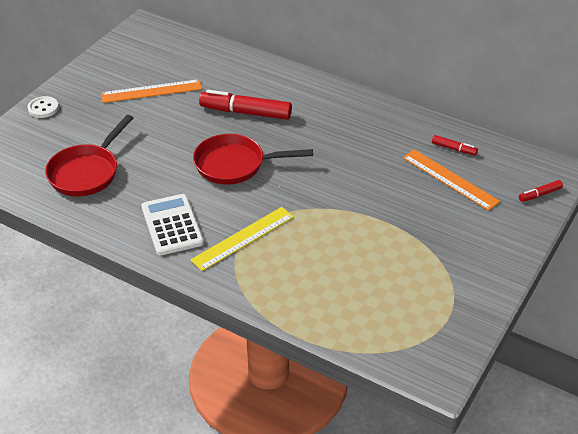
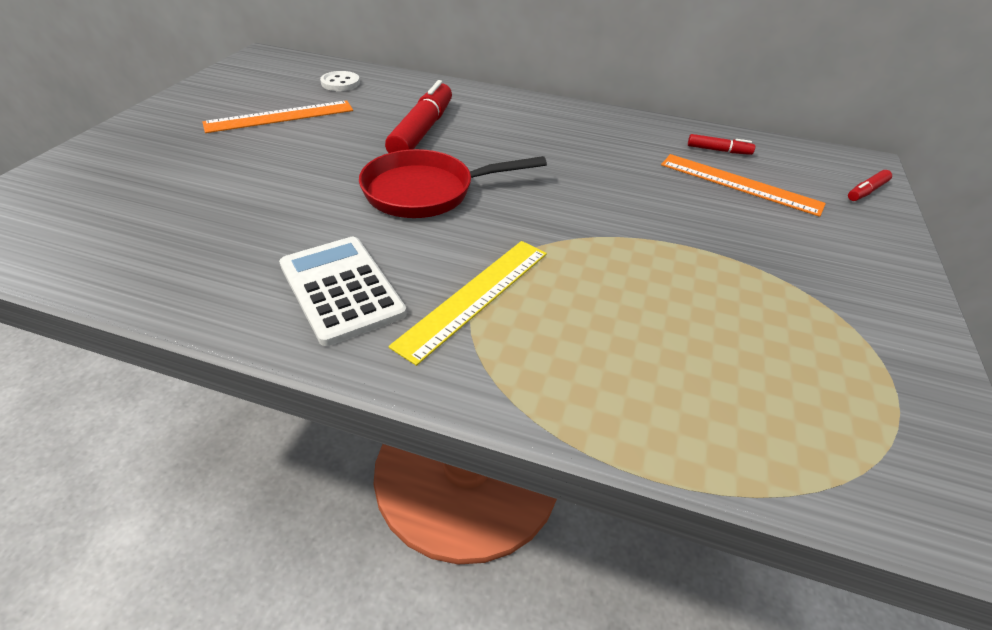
camera: 15 degrees left, 0 degrees up
(43, 108) = (107, 145): white button -> white button (340, 83)
(86, 172) = (177, 223): red pan -> none
(245, 112) = (422, 131): red marker -> red marker turned 105 degrees clockwise

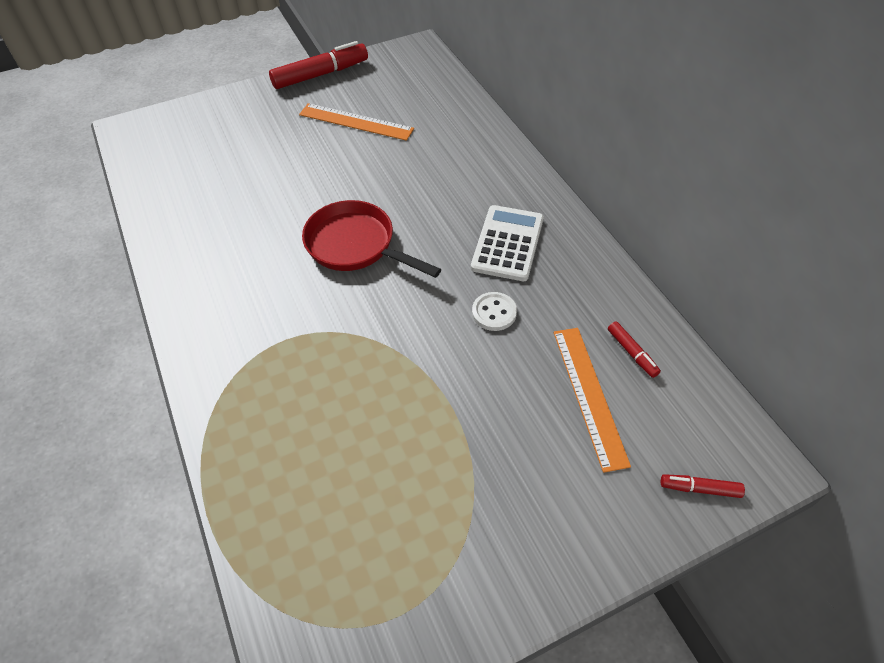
camera: 50 degrees right, 10 degrees up
(340, 83) = (434, 105): white button -> white button (494, 312)
(341, 289) = (225, 286): white calculator -> white calculator (507, 243)
(422, 131) = (426, 187): red marker -> red marker (321, 74)
(475, 297) = (277, 343): yellow ruler -> none

